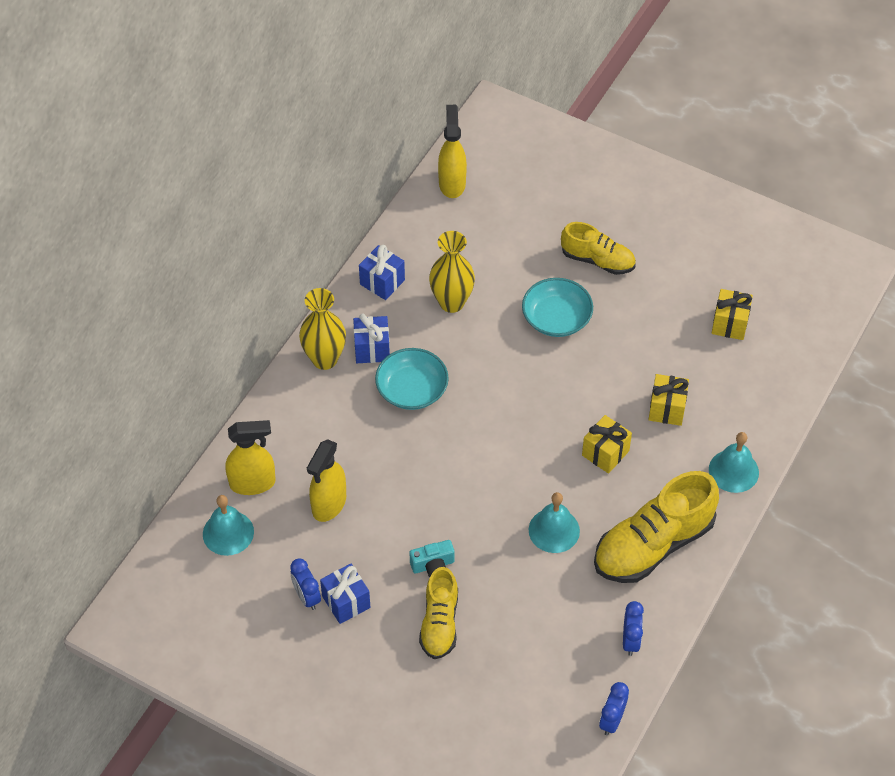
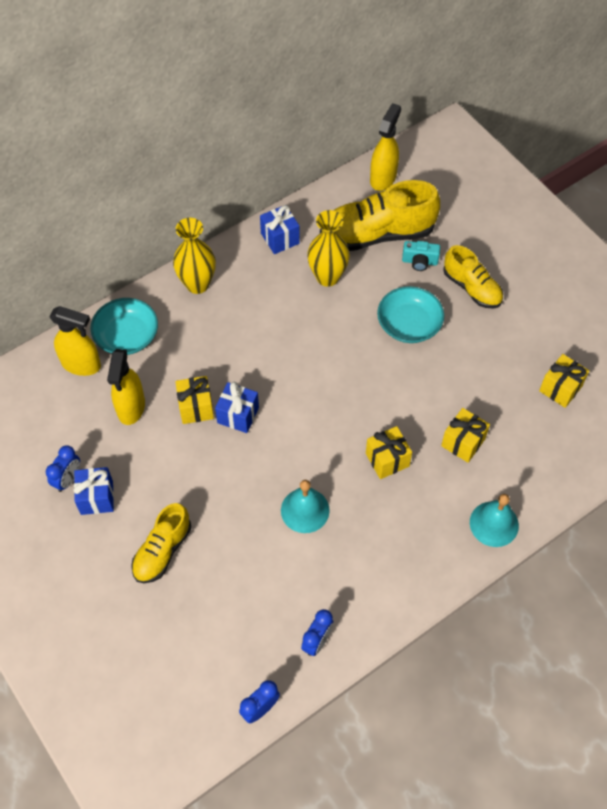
camera: 25 degrees right, 5 degrees up
(228, 533) = (38, 398): turquoise bell -> none
(307, 597) = (68, 479): blue clock -> blue clock turned 150 degrees counterclockwise
(329, 504) = (131, 407): yellow spray bottle -> yellow spray bottle turned 45 degrees counterclockwise
(372, 349) = (240, 291): blue gift -> blue gift (238, 415)
(394, 478) = (196, 407): none -> yellow gift
(412, 389) = (253, 337): turquoise bowl -> turquoise bowl (127, 336)
(433, 565) = (185, 497): turquoise camera -> turquoise camera (419, 261)
(653, 545) = (385, 561): yellow shoe -> yellow shoe (377, 234)

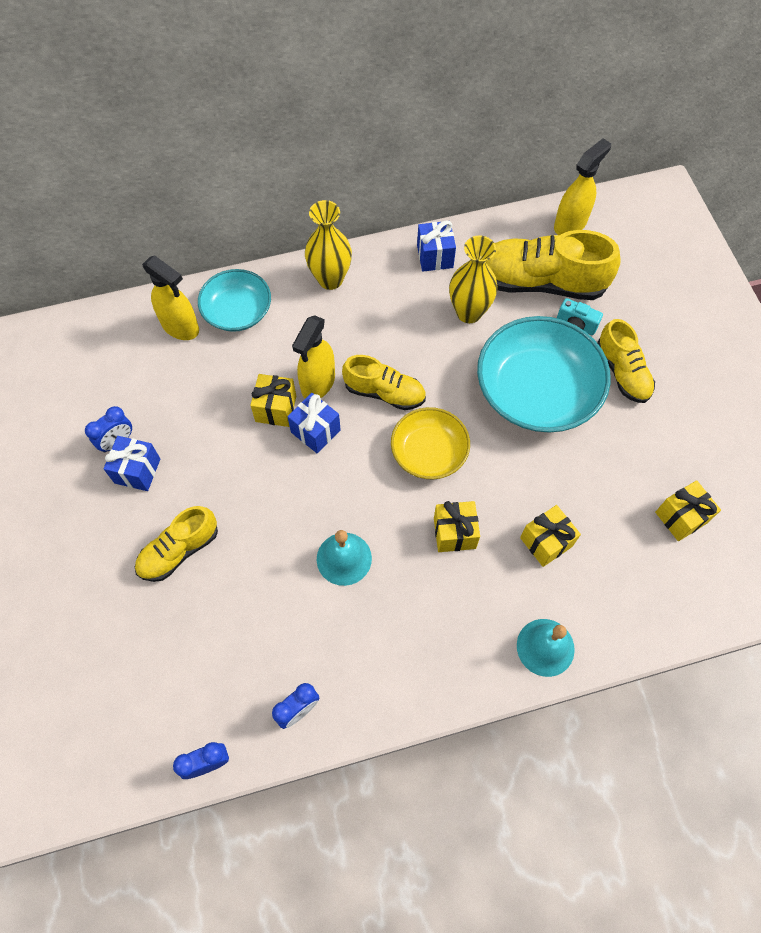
camera: 20 degrees right, 5 degrees up
(131, 407) = (210, 387): yellow spray bottle -> yellow spray bottle (318, 383)
(283, 365) = (384, 392): none -> yellow shoe
(340, 402) = (429, 452): none -> yellow bowl
(409, 324) = (537, 390): turquoise bowl -> turquoise bowl, size x1.70

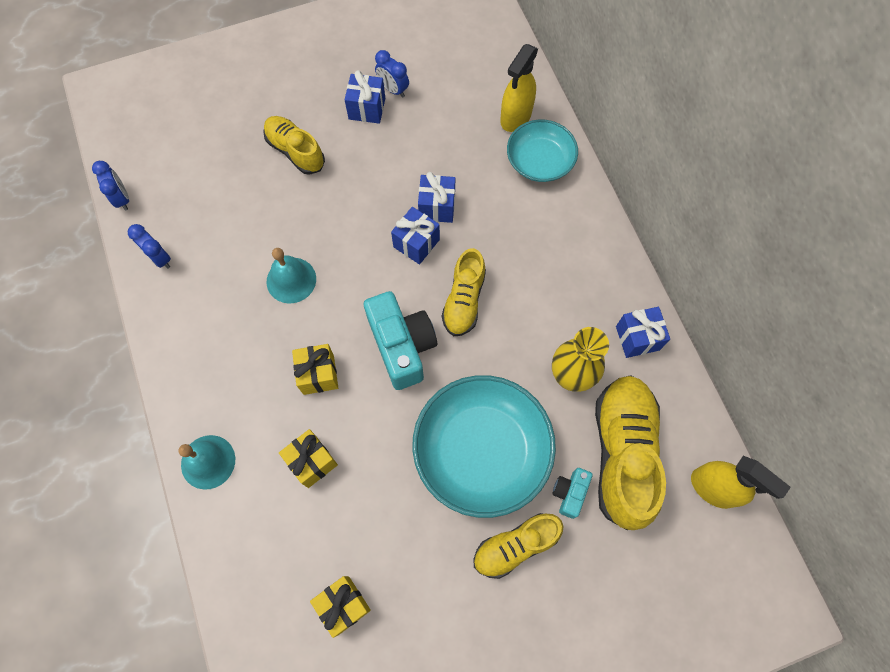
camera: 85 degrees right, 5 degrees up
(276, 409) = (437, 207): yellow gift -> blue gift
(318, 383) = (468, 239): yellow spray bottle -> none
(330, 279) = (590, 238): yellow vase -> none
(429, 452) = (402, 346): yellow bowl -> turquoise camera

